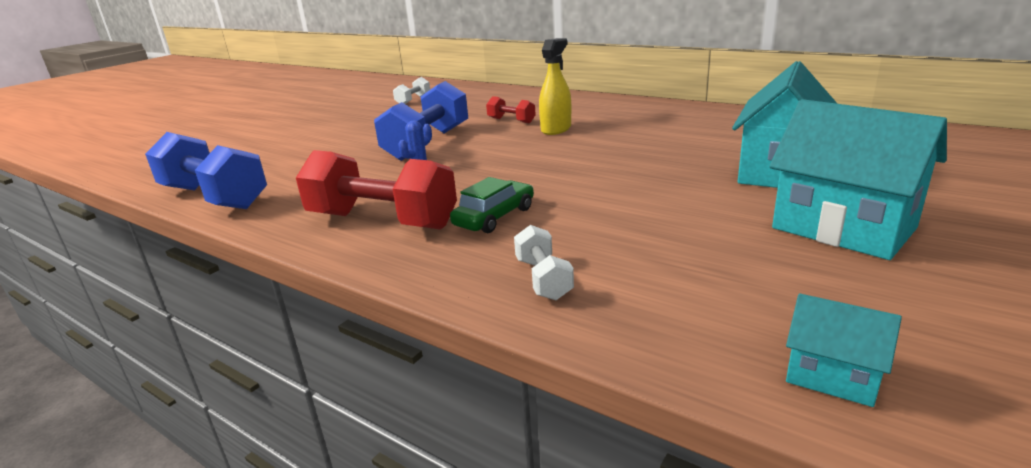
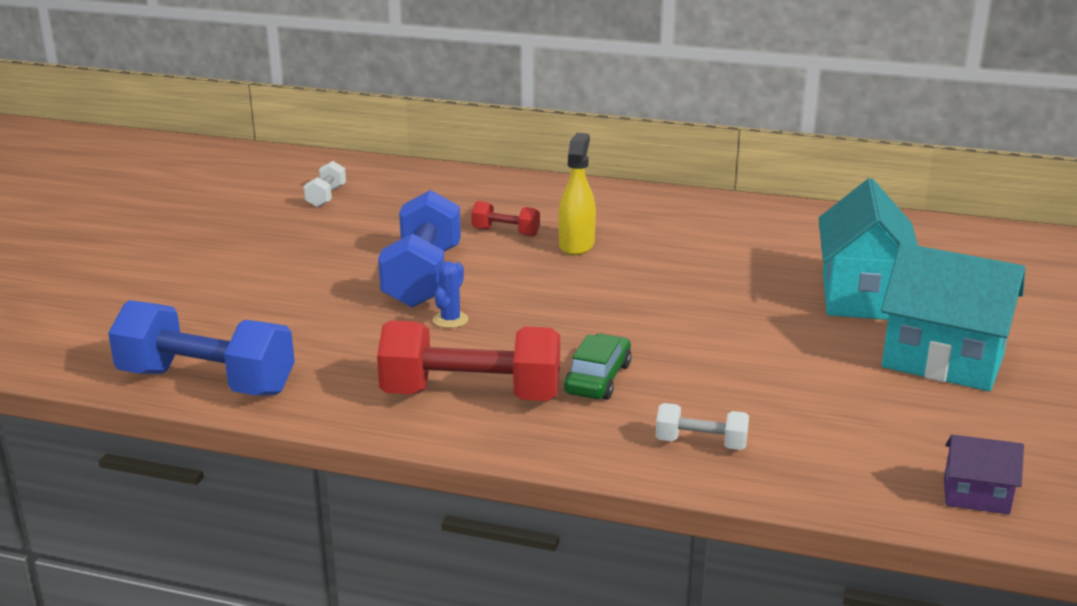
camera: 20 degrees left, 0 degrees up
(543, 279) = (701, 443): white dumbbell -> white dumbbell turned 45 degrees counterclockwise
(832, 376) = (976, 497): turquoise house -> purple house

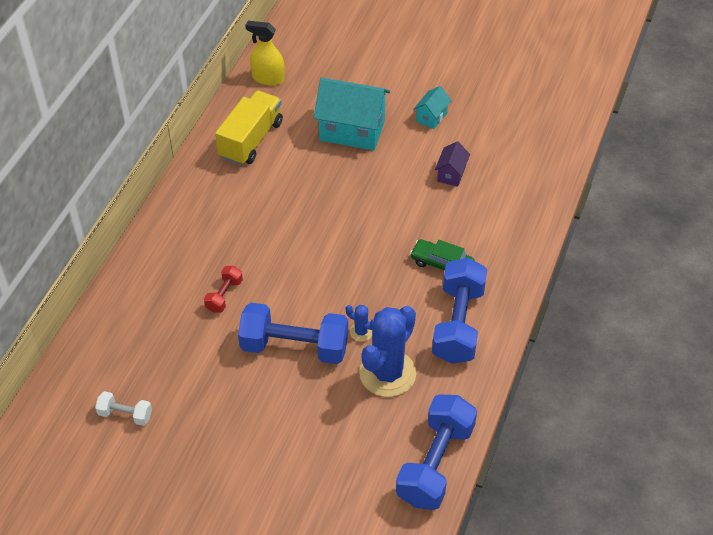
camera: 85 degrees left, 25 degrees up
(374, 342) = (387, 373): none -> blue cactus
(471, 396) = (458, 324): red dumbbell -> blue dumbbell
(576, 245) = (254, 256): yellow spray bottle -> yellow spray bottle (268, 78)
(701, 443) = (510, 228): white dumbbell -> none
(794, 230) = (251, 140): none -> yellow truck
(942, 361) = (431, 117): turquoise house -> turquoise house, size x0.48
(976, 497) = (554, 139): purple house -> purple house (451, 174)

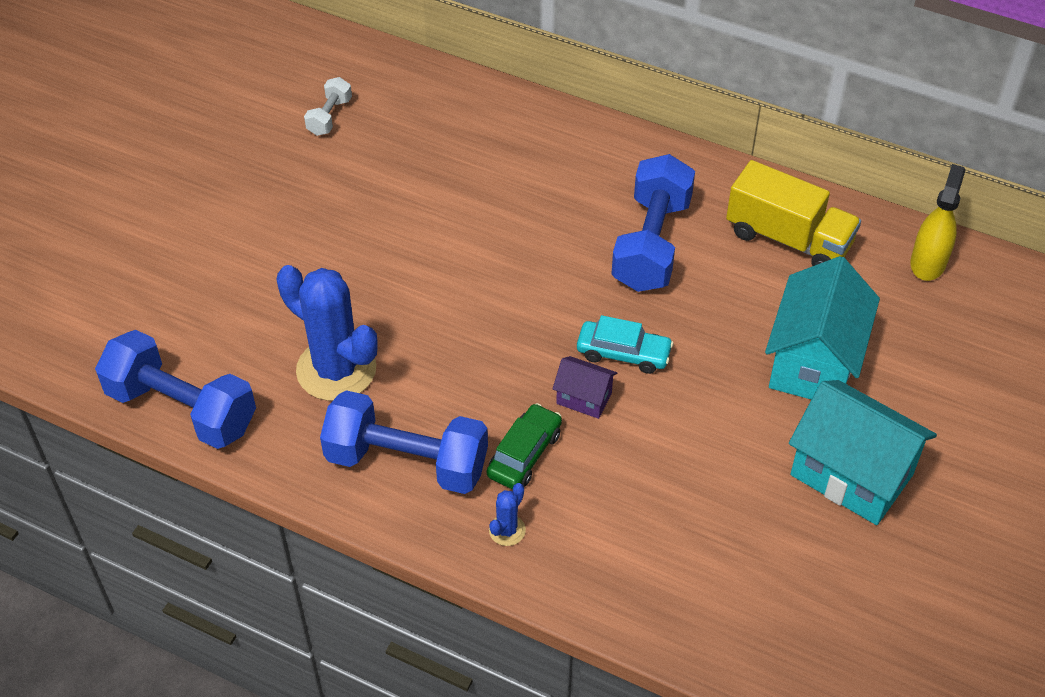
camera: 95 degrees right, 0 degrees up
(224, 295) = (495, 205): red dumbbell -> none
(294, 347) = (399, 273): blue dumbbell -> blue dumbbell (651, 244)
(355, 218) = (623, 353): none -> turquoise car
(361, 332) = (411, 345): blue cactus -> blue cactus (507, 530)
(431, 117) = (851, 475): turquoise house -> turquoise house, size x2.07
(451, 174) = (715, 488): purple house -> purple house (584, 398)

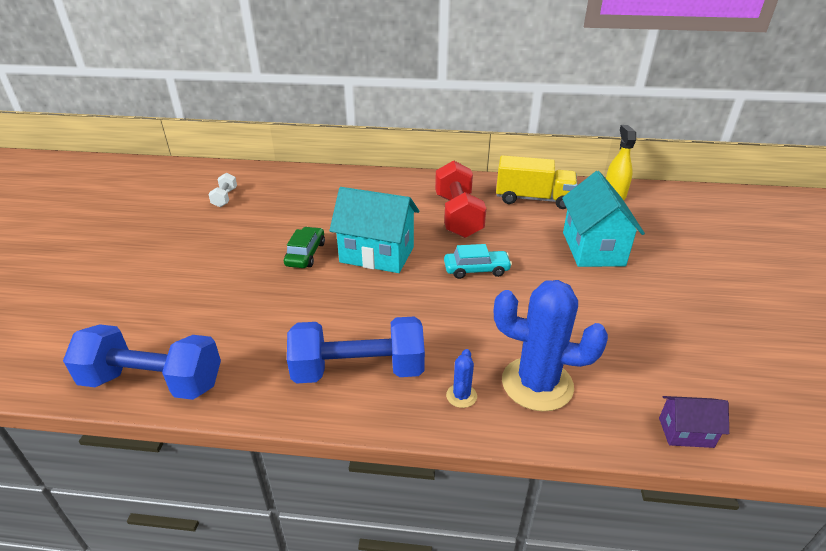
camera: 20 degrees left, 15 degrees down
(336, 370) = (278, 325): blue cactus -> blue cactus (537, 384)
(524, 454) = (445, 342): green car -> green car (305, 254)
(584, 398) = (466, 299): purple house -> purple house (685, 432)
(651, 244) = (458, 216): blue dumbbell -> red dumbbell
(851, 475) = (664, 298): turquoise house -> turquoise house (377, 254)

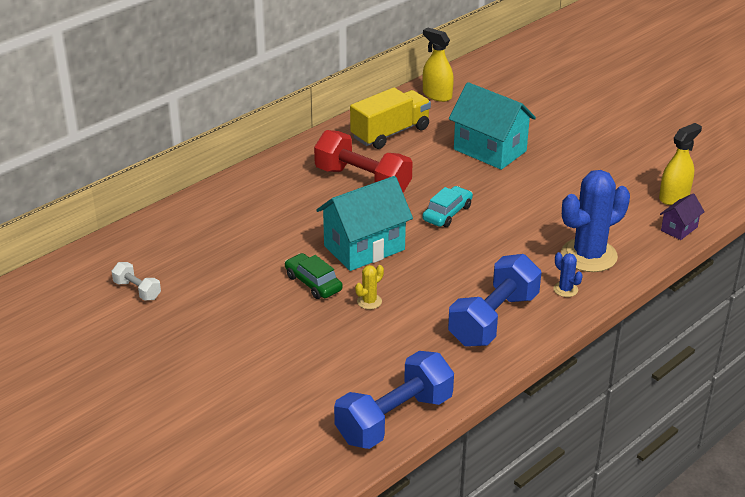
camera: 50 degrees left, 0 degrees up
(310, 289) = (369, 301): none -> yellow cactus
(731, 397) = (674, 197): none -> yellow spray bottle

